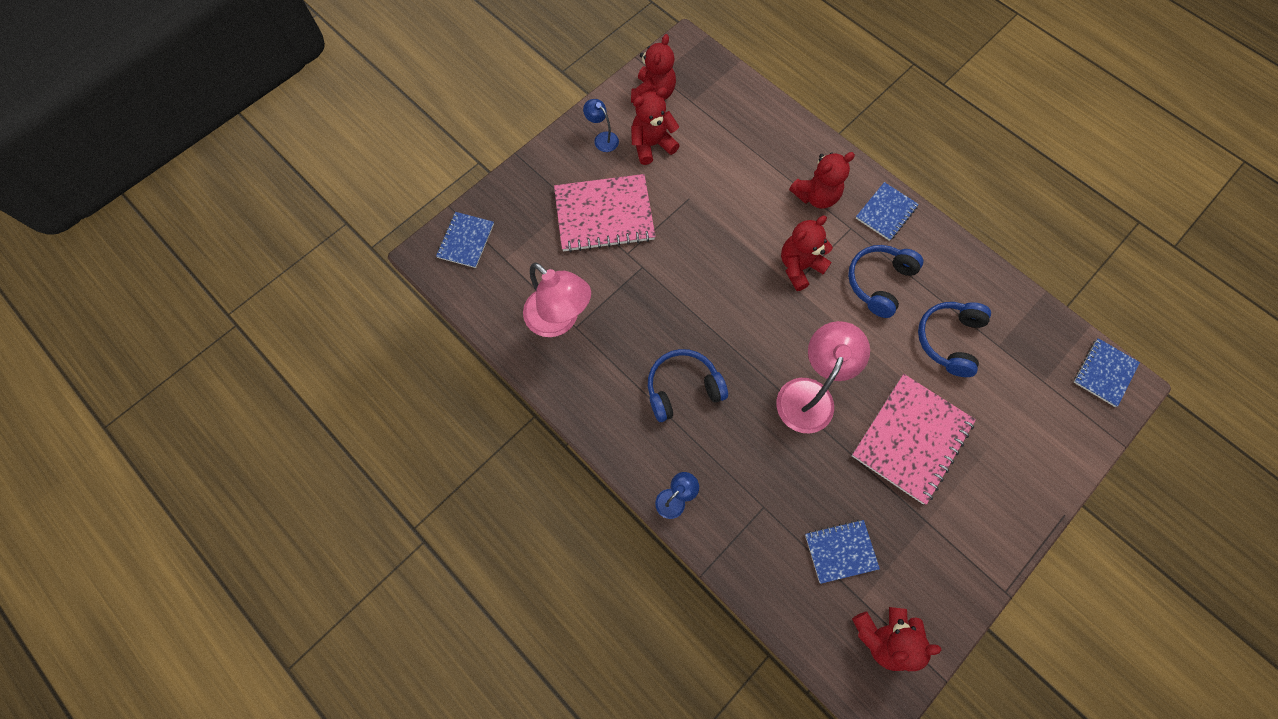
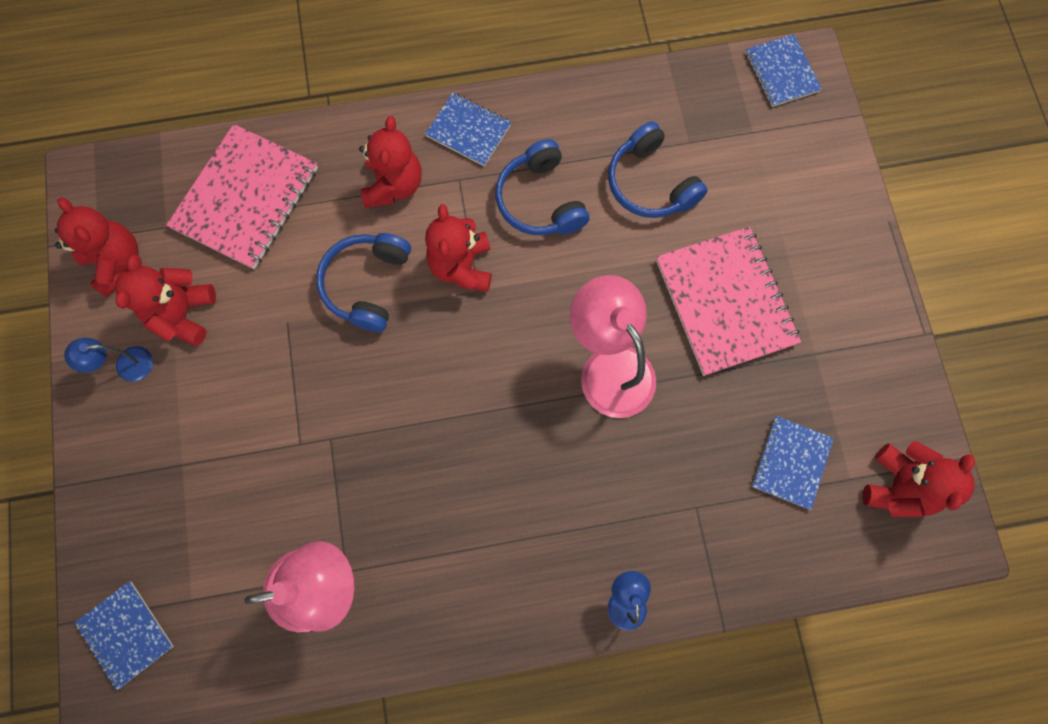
camera: 55 degrees left, 5 degrees up
(604, 214) = (229, 435): pink notebook -> pink notebook (246, 198)
(682, 388) = (508, 499): blue headphones -> blue headphones (367, 284)
(886, 212) = (468, 131): blue notebook -> blue notebook turned 45 degrees counterclockwise

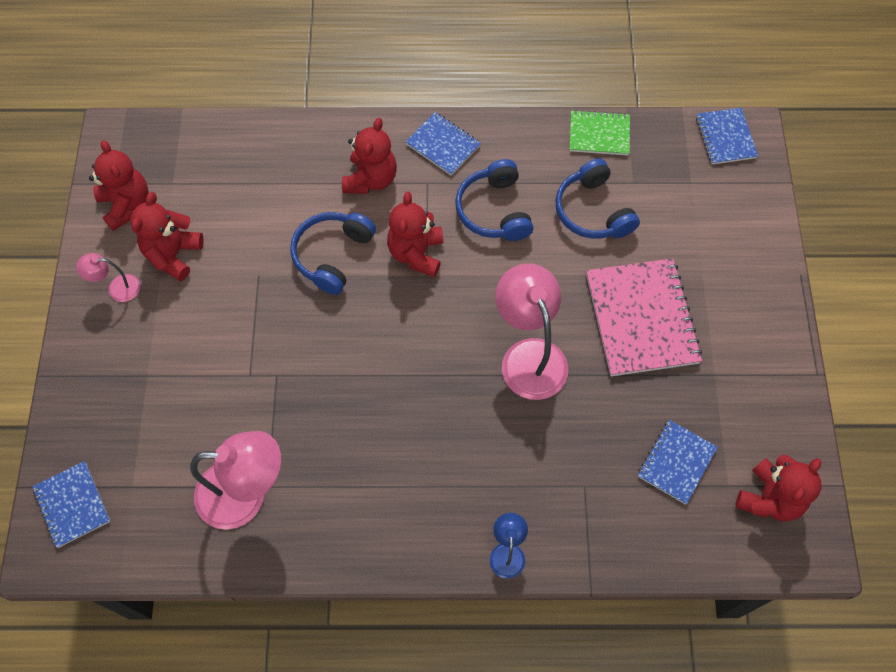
camera: 10 degrees right, 10 degrees down
(126, 365) = (117, 288): blue lamp -> pink lamp
(246, 198) = (244, 171): pink notebook -> none
(641, 90) = (599, 134): none -> green notebook

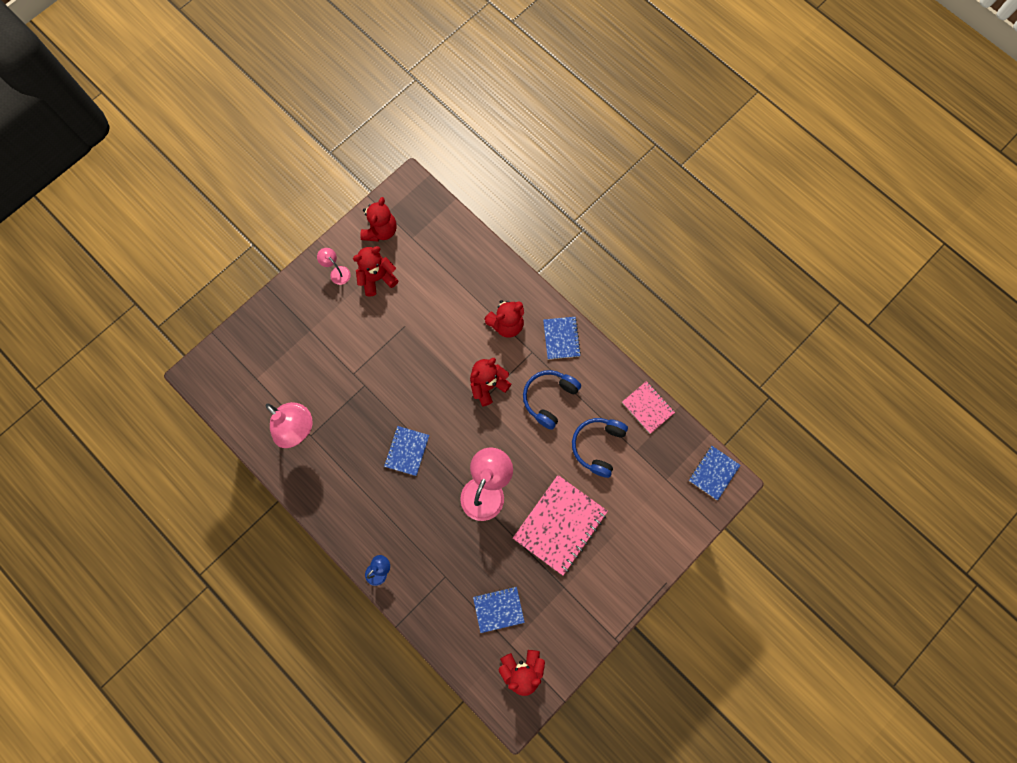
camera: 45 degrees right, 10 degrees up
(72, 504) = (225, 363): blue notebook -> blue notebook (407, 451)
(332, 255) = (448, 348): blue headphones -> none
(599, 134) = (647, 407): green notebook -> pink notebook

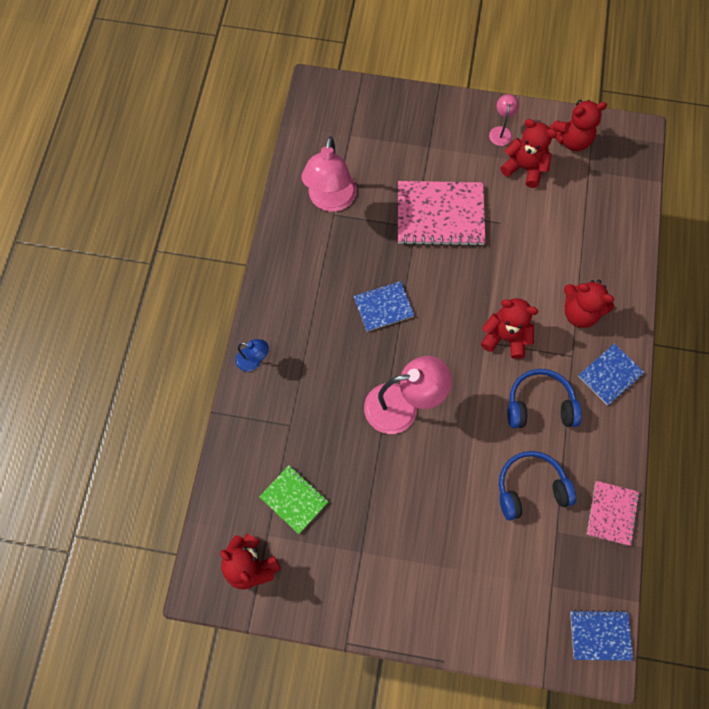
camera: 55 degrees right, 5 degrees down
(498, 609) = (294, 499): blue notebook -> green notebook
(560, 525) = (421, 504): pink notebook -> pink notebook (440, 215)

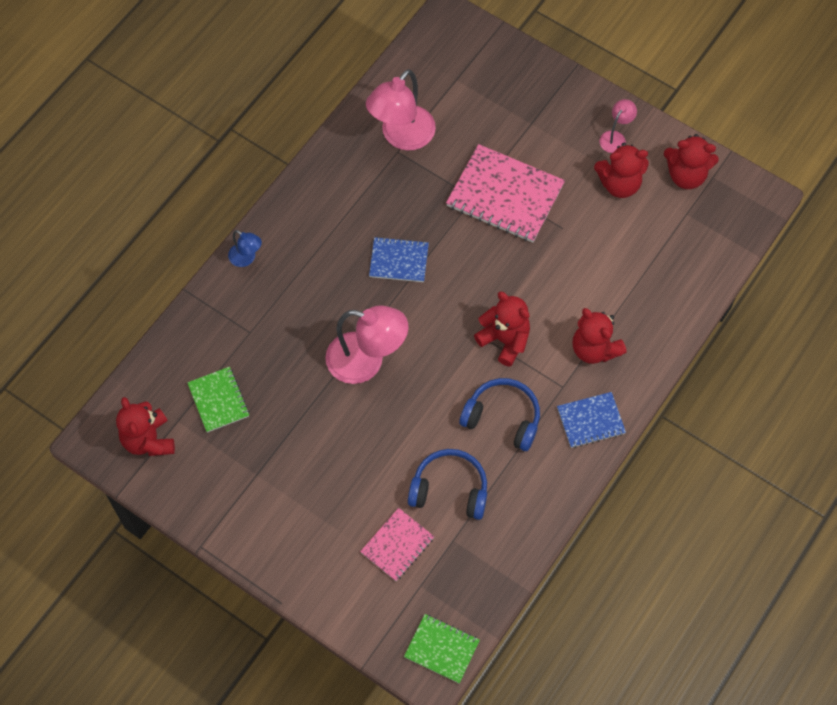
camera: 25 degrees right, 5 degrees down
(524, 168) = (619, 184): red teddy bear -> red teddy bear turned 120 degrees clockwise
(600, 635) = (441, 649): blue notebook -> green notebook
(612, 513) = (517, 548): pink notebook -> pink notebook (397, 545)

